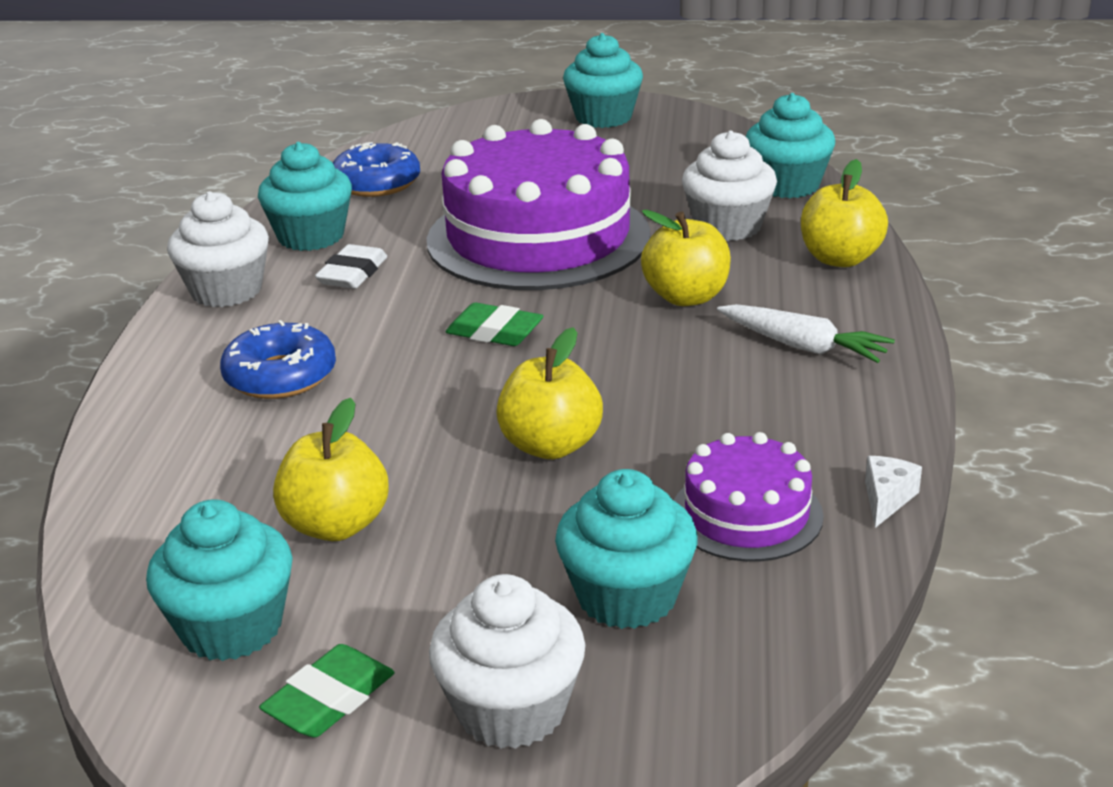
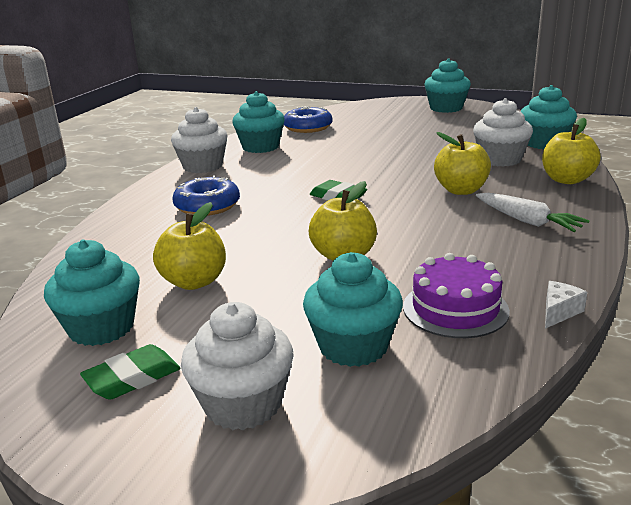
camera: 15 degrees right, 5 degrees down
(353, 273) = (273, 164): white eraser -> none
(538, 237) = (384, 156): purple cake -> none

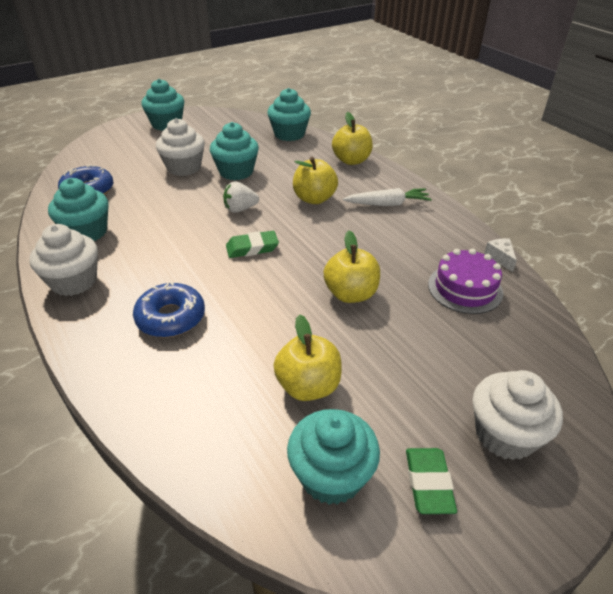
camera: 55 degrees left, 15 degrees up
(353, 346) = (474, 351): turquoise cupcake -> turquoise cupcake (236, 172)
(383, 173) = (240, 209): none -> white strawberry
(500, 159) = (289, 160): white cupcake -> white cupcake (184, 167)

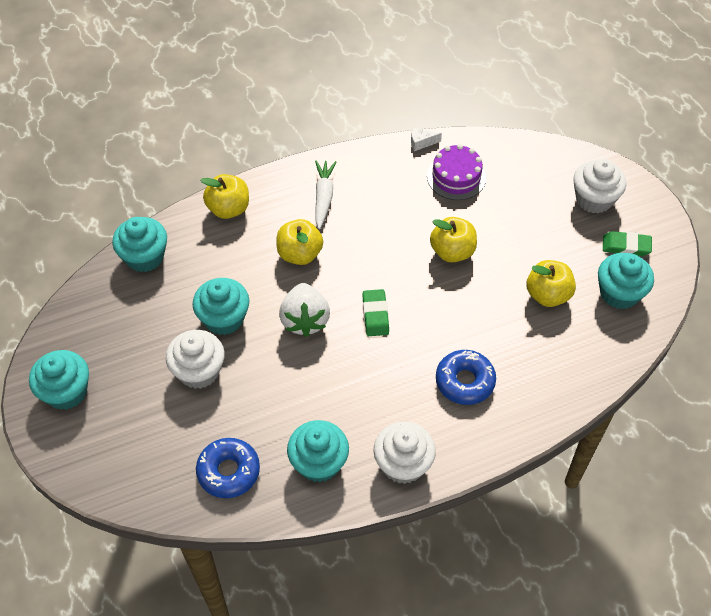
camera: 80 degrees left, 15 degrees up
(240, 209) = (305, 320): white strawberry -> white strawberry, size x1.54

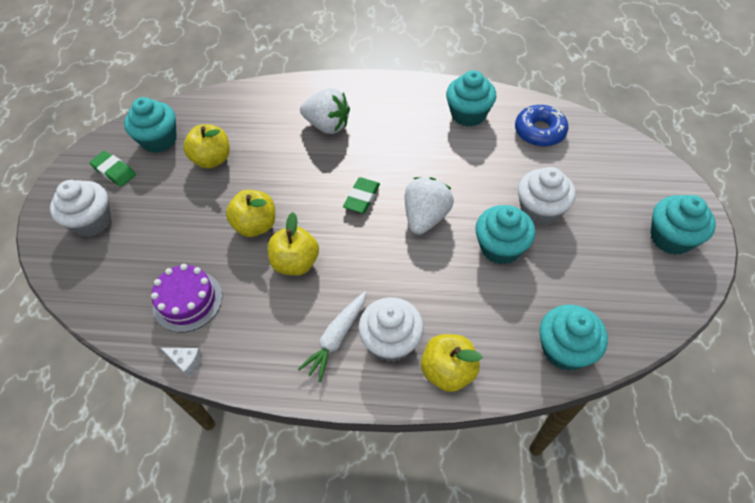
camera: 150 degrees left, 0 degrees up
(300, 254) = (397, 282): yellow apple -> yellow apple (296, 263)
(403, 464) = (408, 94): white cupcake -> white cupcake (391, 341)
(465, 381) = (327, 125): blue donut -> white strawberry

